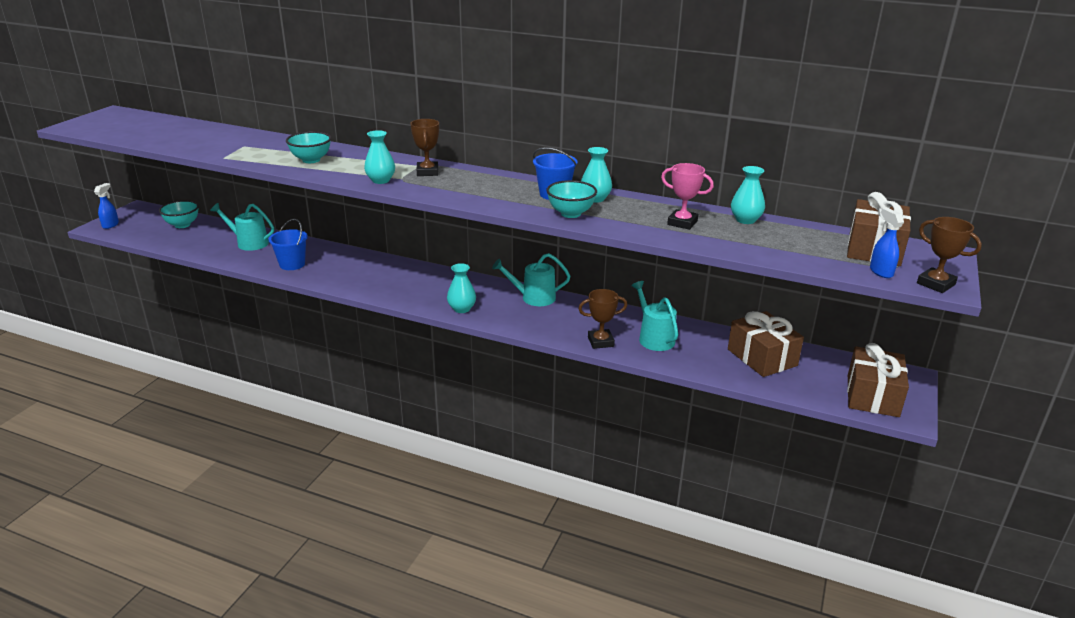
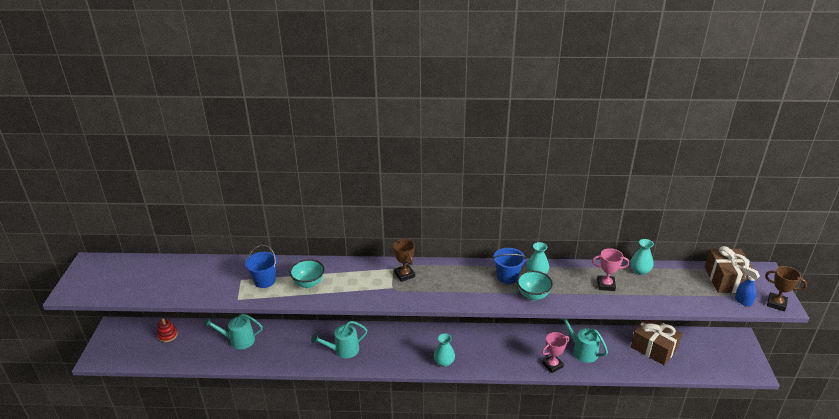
camera: 20 degrees left, 5 degrees up
(110, 225) = (105, 353): blue spray bottle -> none
(182, 225) = (168, 335): turquoise bowl -> red stacking toy
(292, 264) = (290, 354): blue bucket -> blue bucket (264, 281)
(381, 180) = (379, 294): turquoise vase -> none
(534, 298) = (484, 336): turquoise watering can -> turquoise watering can (343, 350)
(600, 342) = (552, 365): brown trophy -> pink trophy
(872, 396) = (730, 361): brown gift -> none

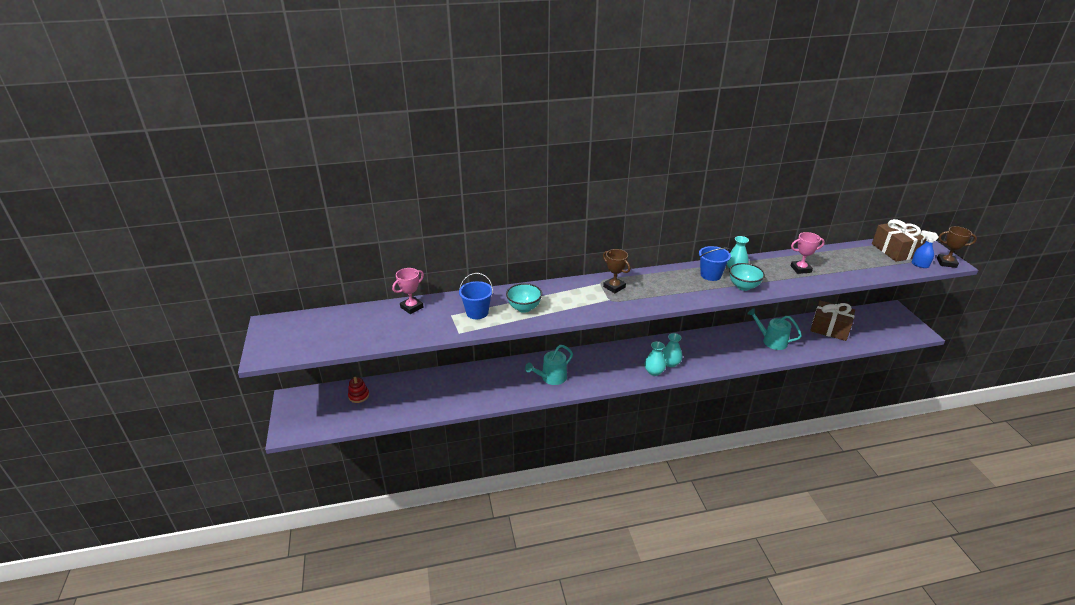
camera: 15 degrees left, 0 degrees up
(239, 340) = (439, 387): turquoise watering can -> none
(552, 365) = (752, 357): pink trophy -> pink trophy (412, 307)
(639, 271) = (821, 254): turquoise vase -> turquoise vase (670, 363)

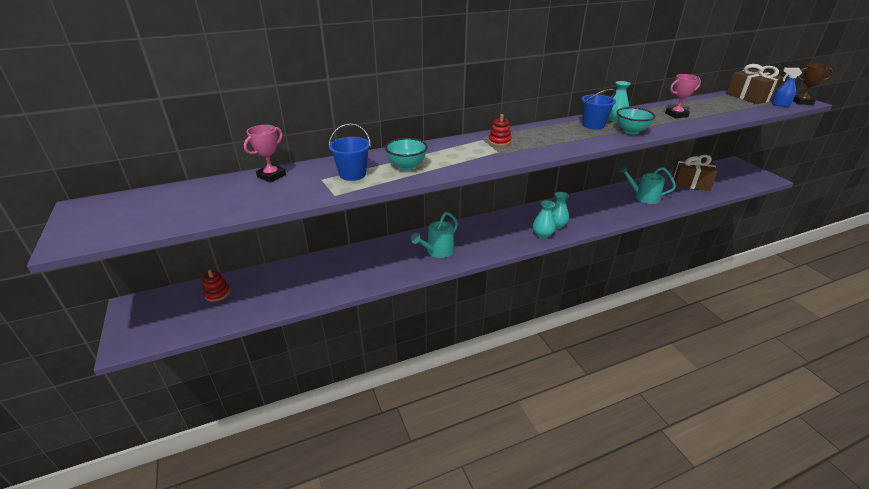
camera: 10 degrees left, 0 degrees up
(614, 287) = (499, 141): brown trophy -> red stacking toy

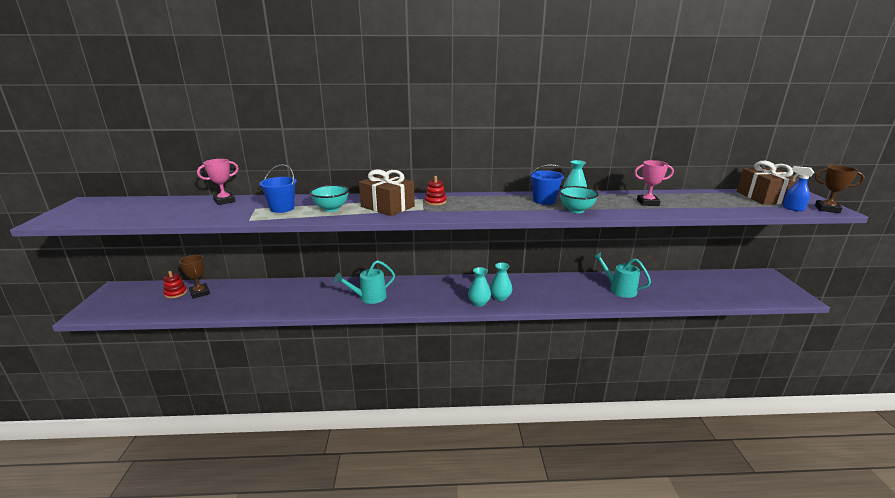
camera: 20 degrees right, 10 degrees down
(247, 287) = (200, 293): none -> brown trophy
(690, 182) = (689, 285): brown gift -> brown gift (387, 206)

